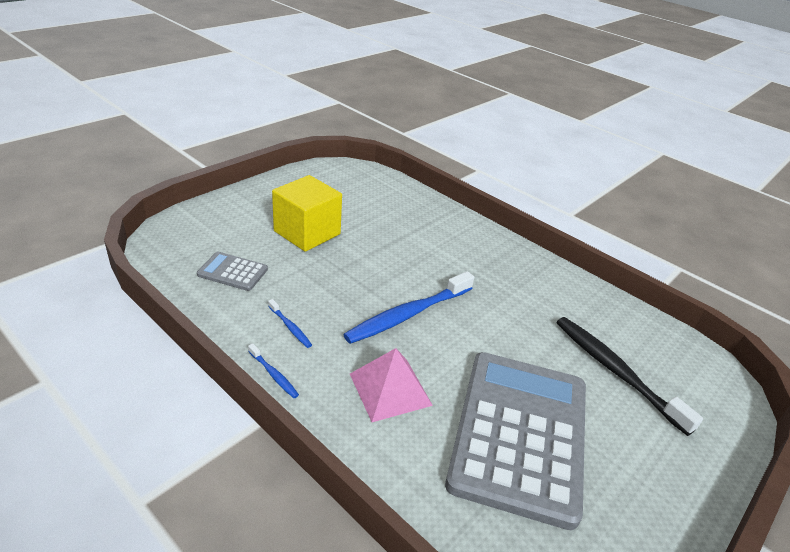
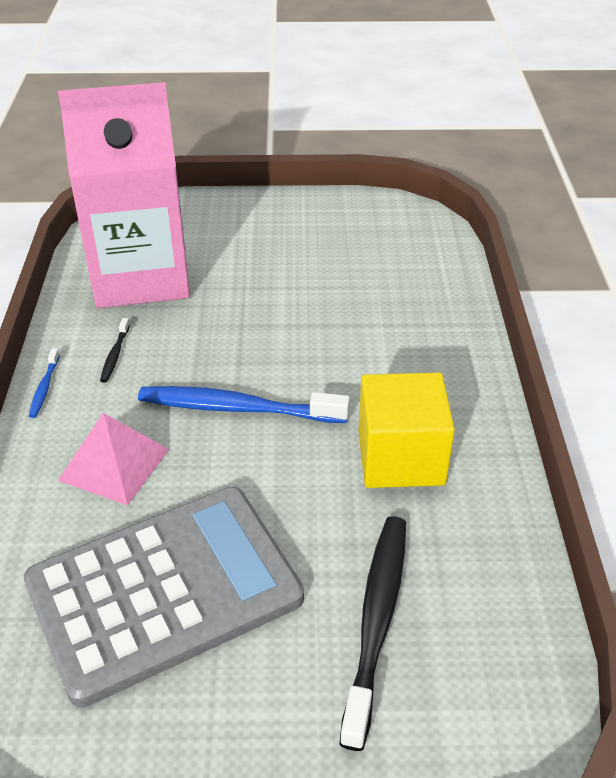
camera: 50 degrees right, 5 degrees up
(233, 272) = (141, 277): grey calculator -> pink carton
(290, 327) = (115, 355): blue toothbrush -> black toothbrush
(307, 232) = (263, 270): yellow cube -> yellow cube (400, 457)

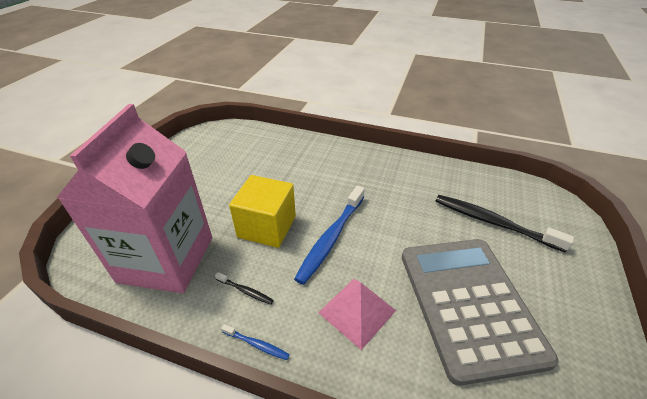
camera: 70 degrees left, 0 degrees up
(400, 457) = (392, 187): yellow cube -> yellow cube (267, 226)

